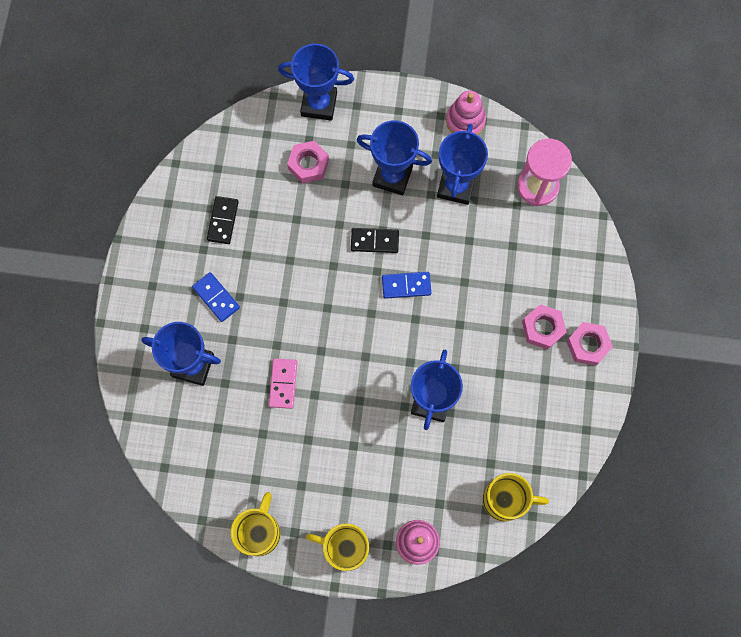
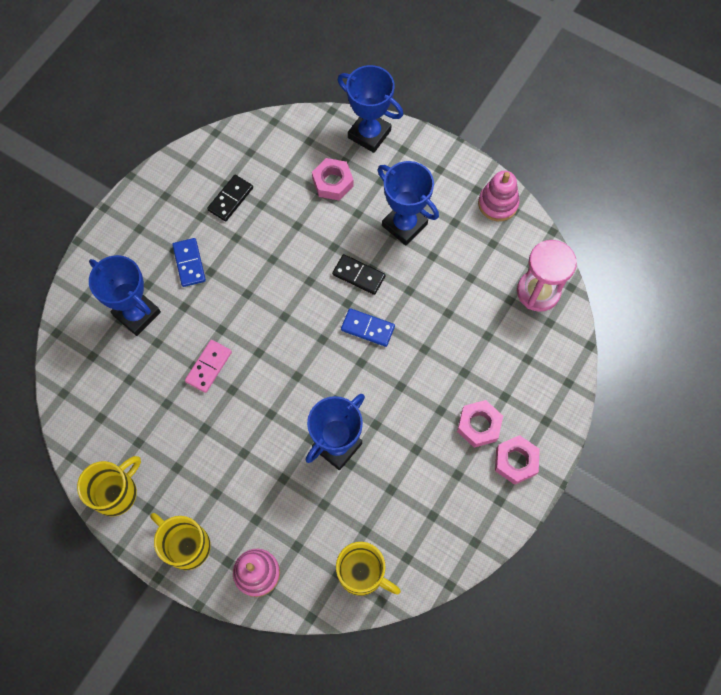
camera: 25 degrees right, 5 degrees down
(456, 186) = (459, 258): blue trophy -> none

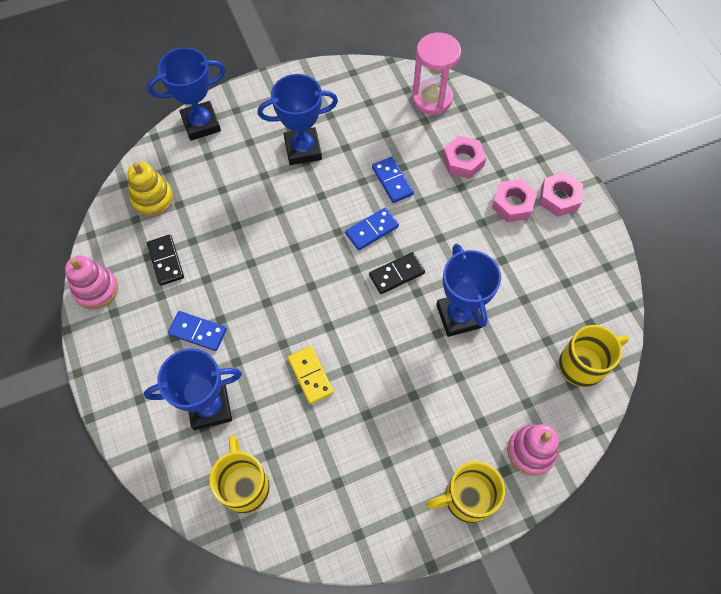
camera: 55 degrees left, 5 degrees down
(116, 492) = (373, 533): yellow mug -> yellow mug (244, 485)
(209, 367) = (311, 375): pink domino -> yellow domino
(276, 151) = (153, 199): none -> yellow stacking toy
(332, 182) = (220, 176): pink nut -> pink nut (463, 161)
(358, 275) = (320, 208): black domino -> black domino (396, 274)
(427, 313) = (392, 181): none -> blue domino
(498, 203) = (338, 79): pink stacking toy -> pink stacking toy (96, 289)

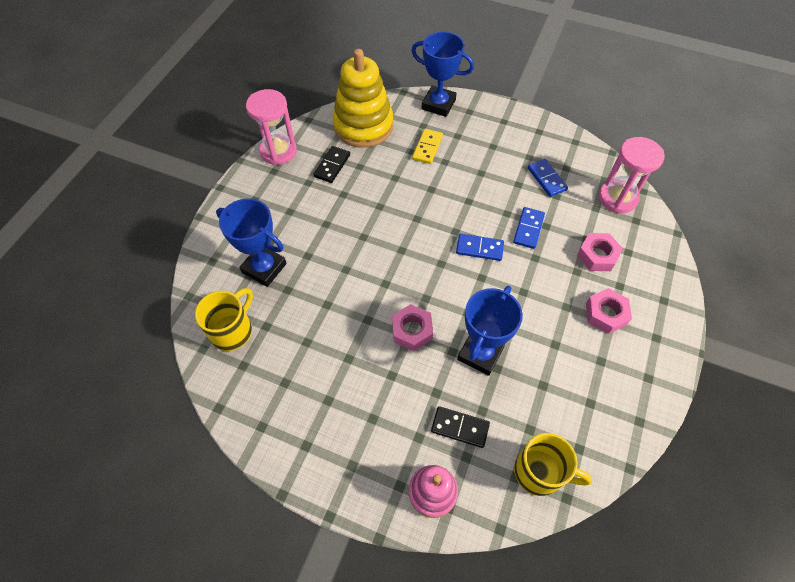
camera: 45 degrees right, 5 degrees down
(96, 289) = (278, 151): pink stacking toy -> pink hourglass
(153, 199) = (363, 126): yellow stacking toy -> yellow stacking toy, size x1.77
(198, 332) = (305, 220): blue domino -> blue domino (546, 179)
(303, 149) = (487, 164): blue trophy -> none
(311, 375) = (341, 303): yellow domino -> yellow domino (427, 148)
(396, 274) = (466, 289): black domino -> black domino (460, 428)
(467, 498) = (353, 476): yellow mug -> none
(559, 198) = (650, 340): pink nut -> pink nut (412, 330)

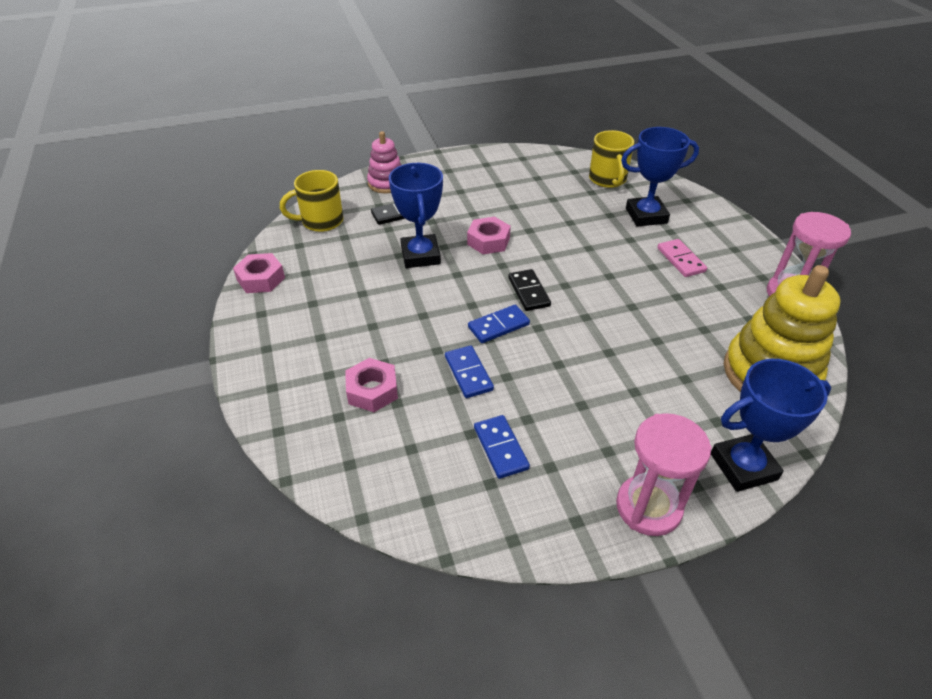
camera: 140 degrees right, 15 degrees down
(301, 215) = (681, 260): none -> pink domino
(332, 166) = (726, 313): black domino -> black domino (528, 292)
(427, 148) = (673, 395): yellow domino -> none
(546, 179) = (500, 448): blue domino -> blue domino turned 45 degrees clockwise
(605, 314) = (329, 340): pink nut -> pink nut (261, 279)
(617, 198) = (391, 481): pink hourglass -> pink hourglass (648, 507)

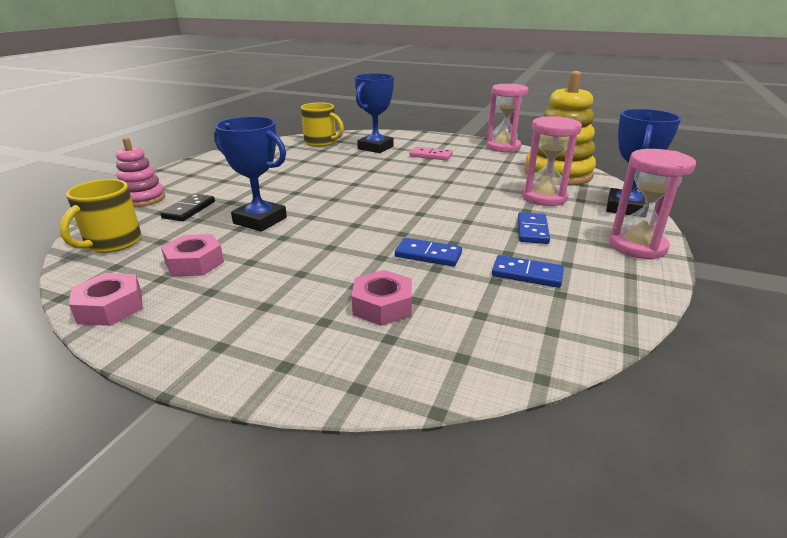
camera: 50 degrees left, 15 degrees down
(488, 241) = (299, 193): pink nut -> pink nut (194, 263)
(498, 326) = (395, 224): blue domino -> blue domino (532, 230)
(528, 292) = (379, 202): black domino -> none
(683, 391) = (544, 197): none -> pink hourglass

